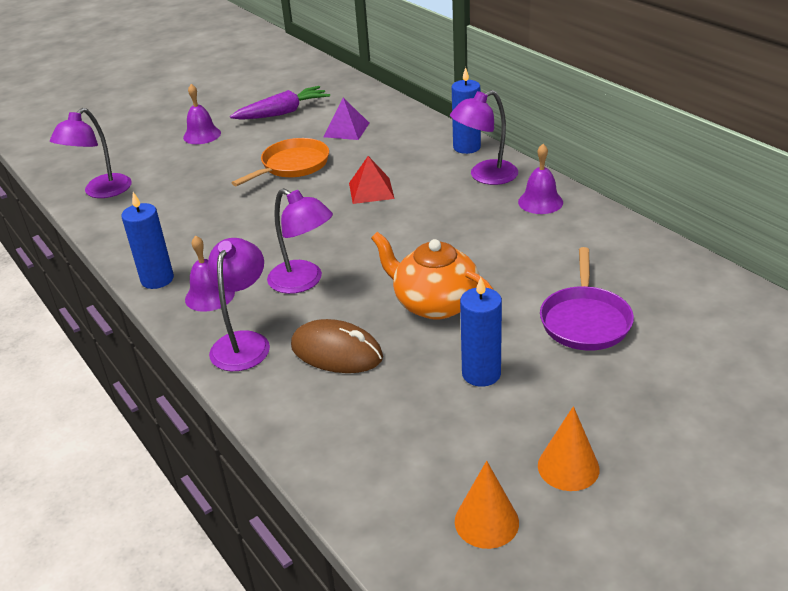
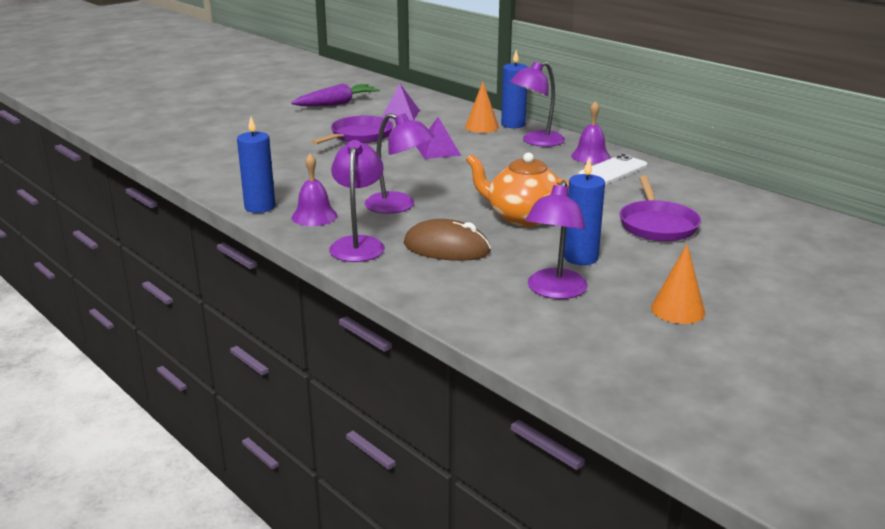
camera: 10 degrees left, 10 degrees down
(101, 192) = (182, 153): purple lamp -> purple lamp (554, 291)
(202, 135) = (266, 117): purple bell -> none
(292, 165) = (359, 136): orange pan -> purple pan
(371, 190) = (438, 150): red pyramid -> purple pyramid
(486, 521) = (621, 344): orange cone -> orange cone (482, 127)
(559, 226) = (613, 170): none -> white phone

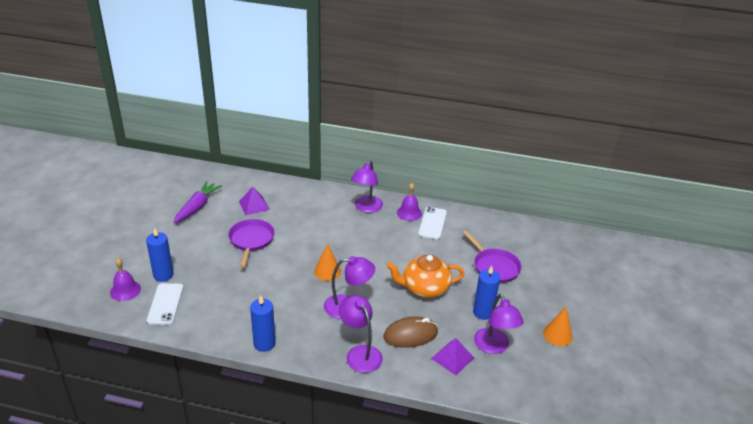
camera: 35 degrees left, 10 degrees up
(204, 156) = (165, 304): none -> white phone
(314, 216) = (308, 338): purple bell -> purple bell (125, 290)
(438, 150) = (317, 239): purple pyramid -> purple pyramid (452, 358)
(482, 127) = (320, 203): orange cone -> orange cone (327, 271)
(513, 124) = (336, 193): blue candle -> blue candle (163, 275)

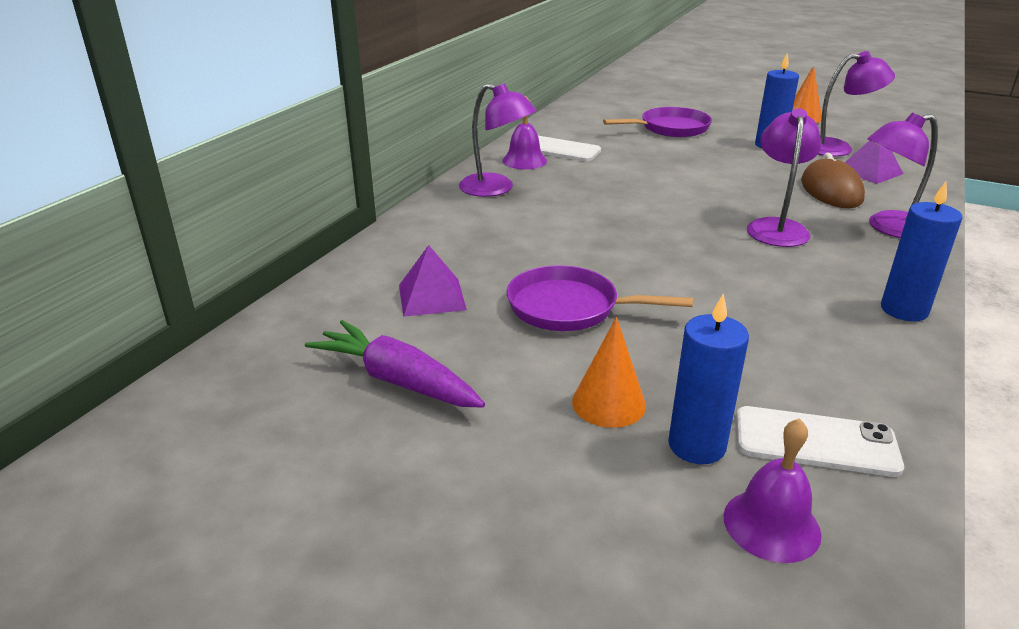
camera: 75 degrees left, 5 degrees down
(327, 271) = (680, 236): orange cone -> orange cone (608, 403)
(424, 288) = (722, 171): orange teapot -> none

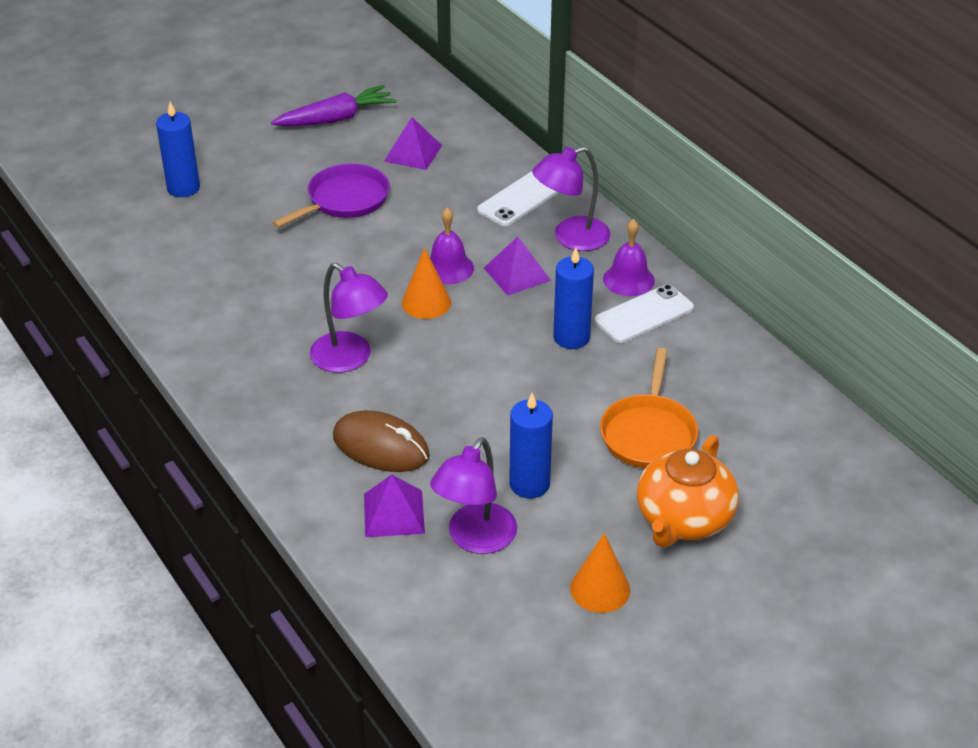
camera: 120 degrees right, 10 degrees up
(572, 196) = (517, 274): none -> purple pyramid
(608, 403) = (242, 176): orange cone -> orange cone (426, 302)
(670, 128) = (648, 433): purple pan -> orange pan
(720, 111) = (683, 519): none -> orange teapot
(771, 525) = (120, 184): purple bell -> purple bell (448, 268)
(815, 442) = (141, 225): white phone -> white phone (520, 199)
(889, 228) = (282, 427): purple lamp -> none
(904, 310) = (186, 341): blue candle -> blue candle (571, 337)

